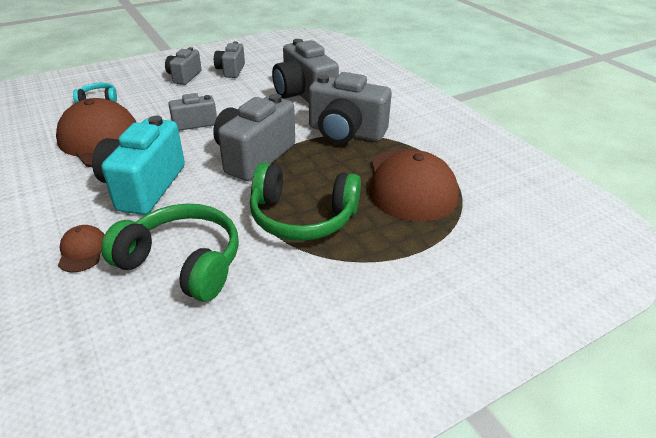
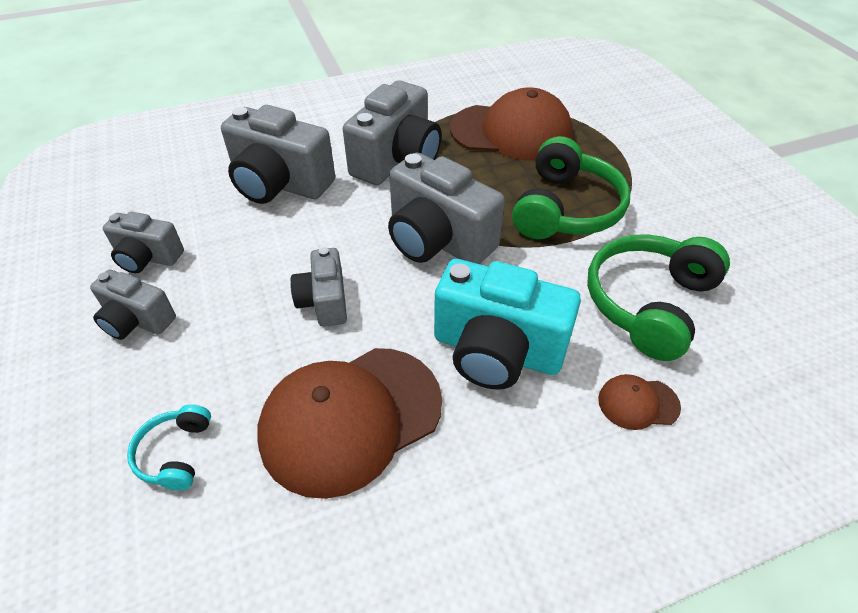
camera: 80 degrees left, 10 degrees up
(304, 95) = (280, 184): grey camera -> grey camera turned 45 degrees clockwise

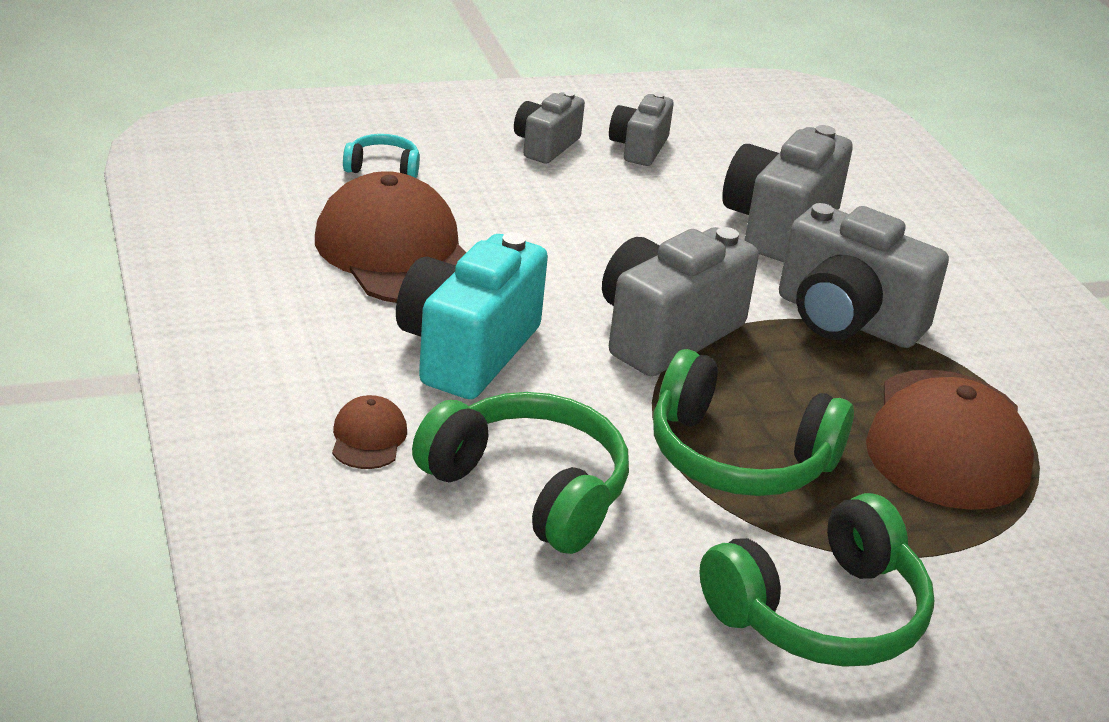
camera: 90 degrees right, 15 degrees down
(324, 301) = (560, 247): grey camera -> none
(686, 183) = (820, 613): none -> green headphones

